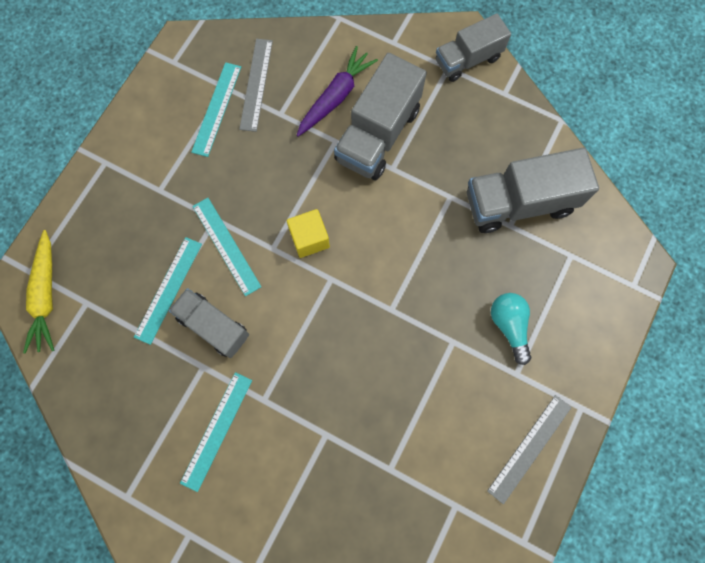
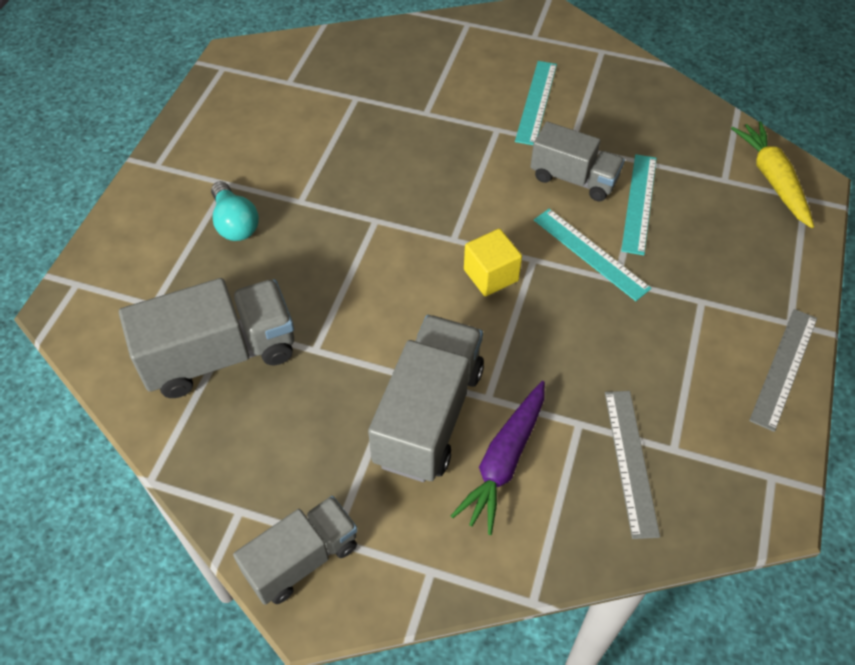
camera: 170 degrees right, 20 degrees down
(217, 109) = (674, 415): turquoise ruler -> none
(529, 448) = (214, 129): grey ruler -> grey ruler (784, 368)

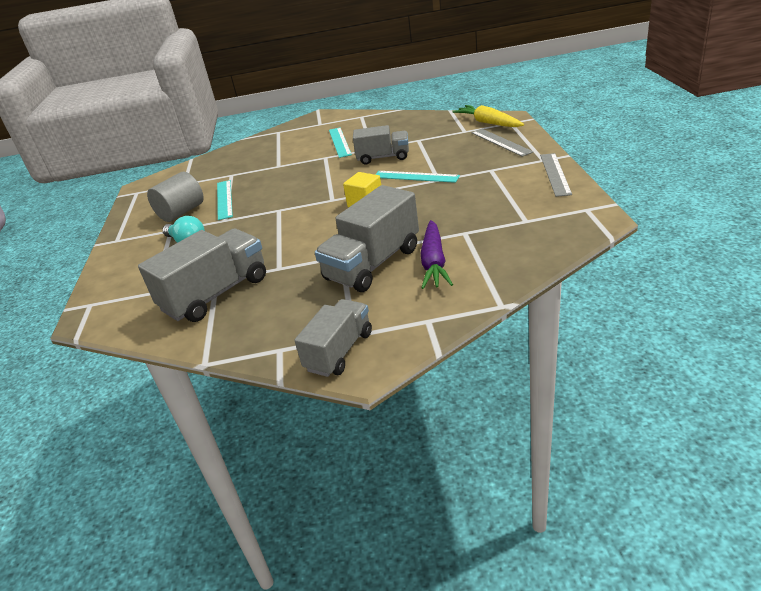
camera: 20 degrees left, 20 degrees down
(256, 150) = (181, 212): none -> grey cylinder
(429, 415) = (373, 264): grey truck -> grey truck turned 135 degrees counterclockwise
(630, 461) = (506, 234): grey ruler -> grey ruler (500, 142)
(639, 203) = (426, 152): turquoise ruler -> turquoise ruler (224, 199)

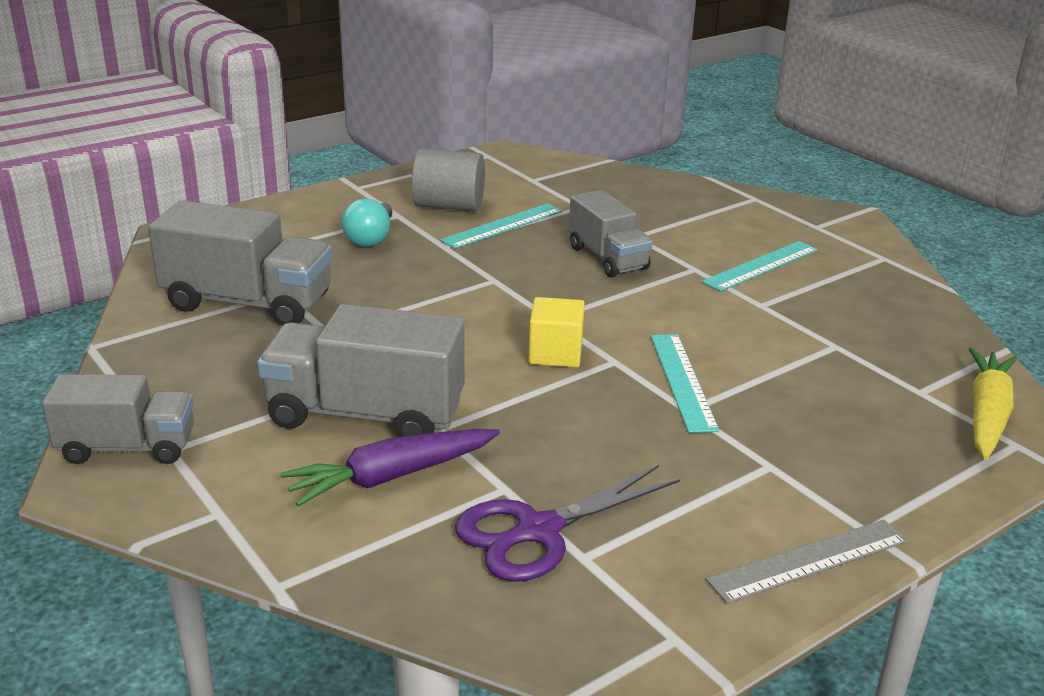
camera: 55 degrees right, 5 degrees down
(383, 157) = (733, 326): grey truck -> grey truck (607, 258)
(500, 142) = (906, 451): grey ruler -> none
(502, 229) = (538, 531): none -> purple scissors

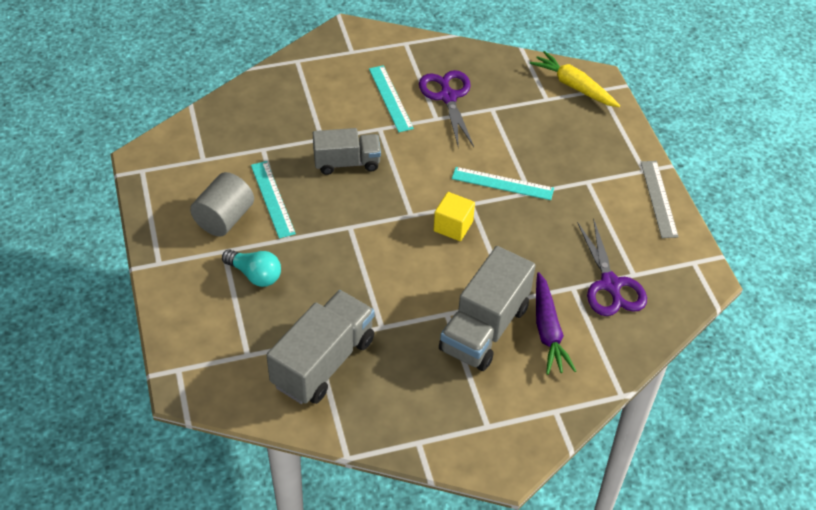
camera: 70 degrees left, 20 degrees up
(127, 447) = (478, 446): grey truck -> none
(816, 306) = (448, 97): none -> purple scissors

